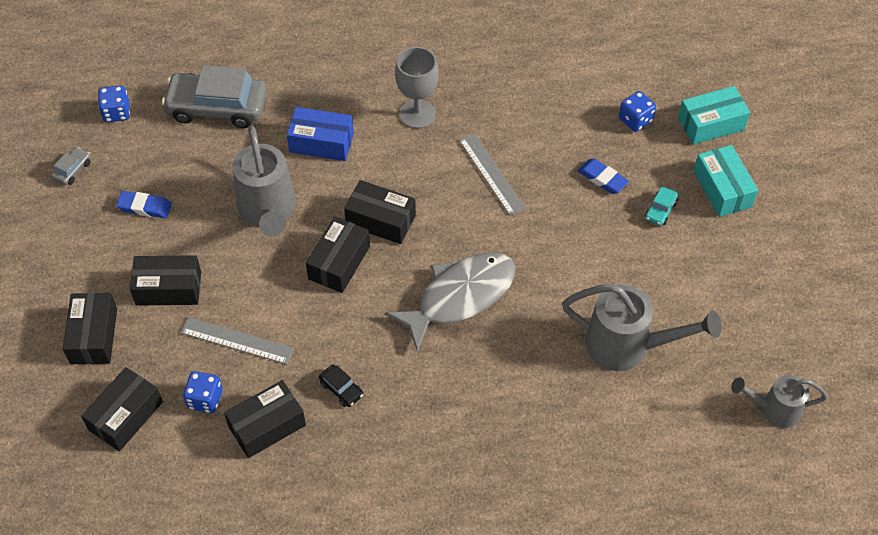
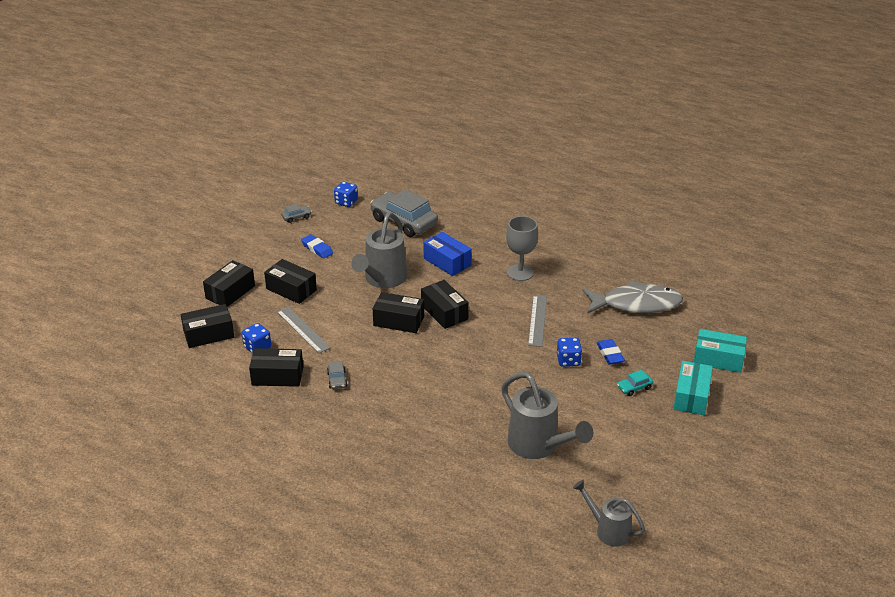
camera: 35 degrees right, 20 degrees down
(339, 262) = (398, 321): black box -> black box turned 45 degrees clockwise
(341, 389) = (337, 380): black car -> grey car
(460, 297) = (454, 370): grey fish -> grey fish (636, 304)
(635, 120) = (664, 335): blue dice -> blue dice (568, 360)

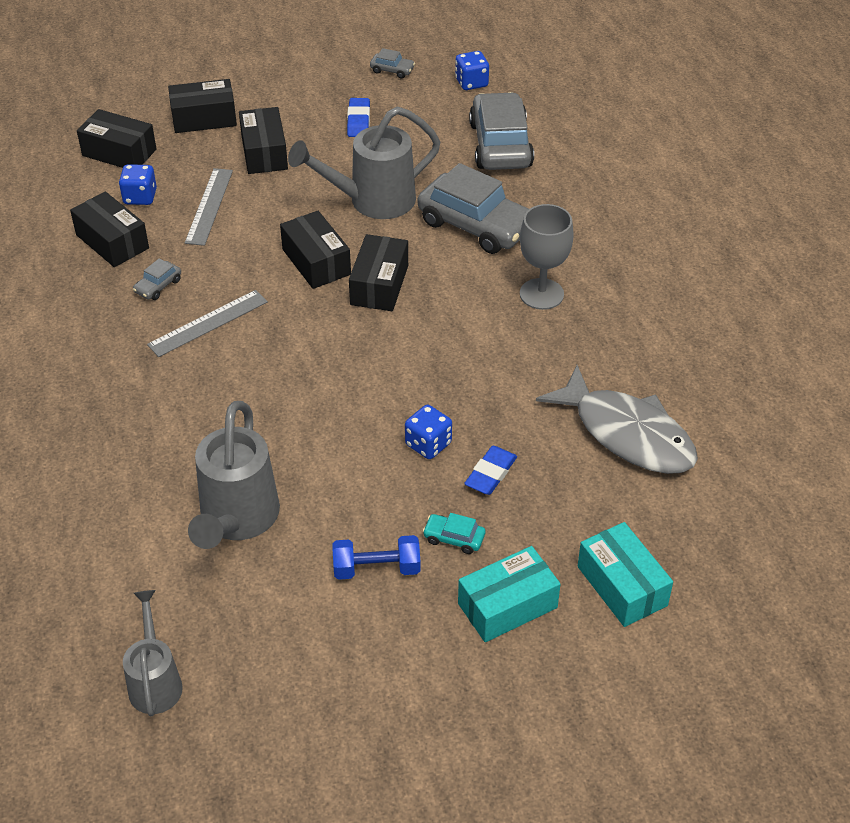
camera: 45 degrees right, 10 degrees up
(447, 262) = (475, 225): blue box -> grey car
(537, 320) = (470, 368): grey ruler -> grey ruler (208, 323)
(624, 420) = (376, 568): none -> blue dumbbell

